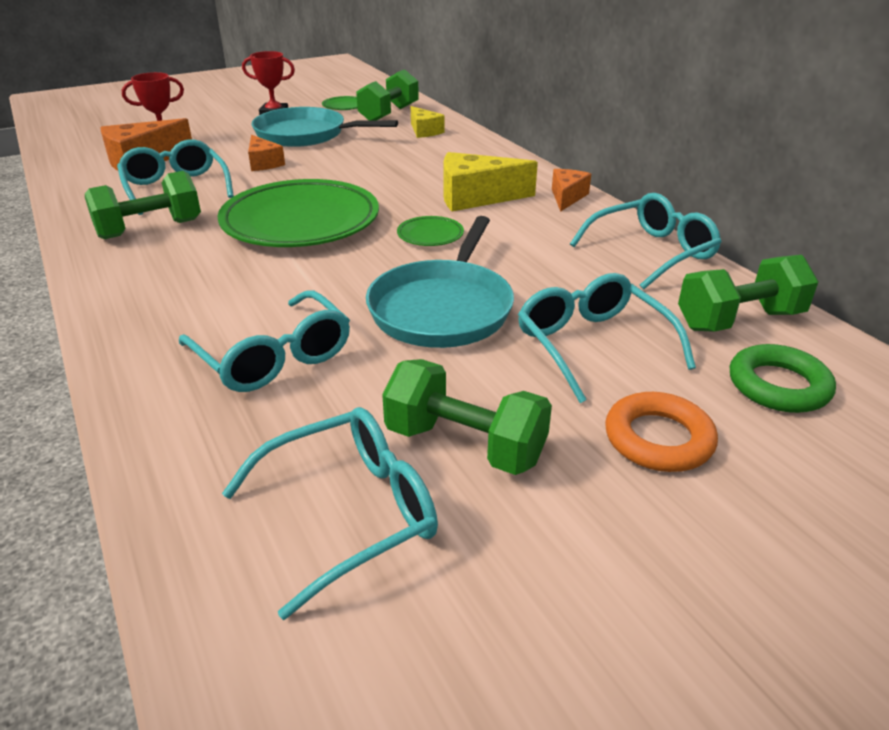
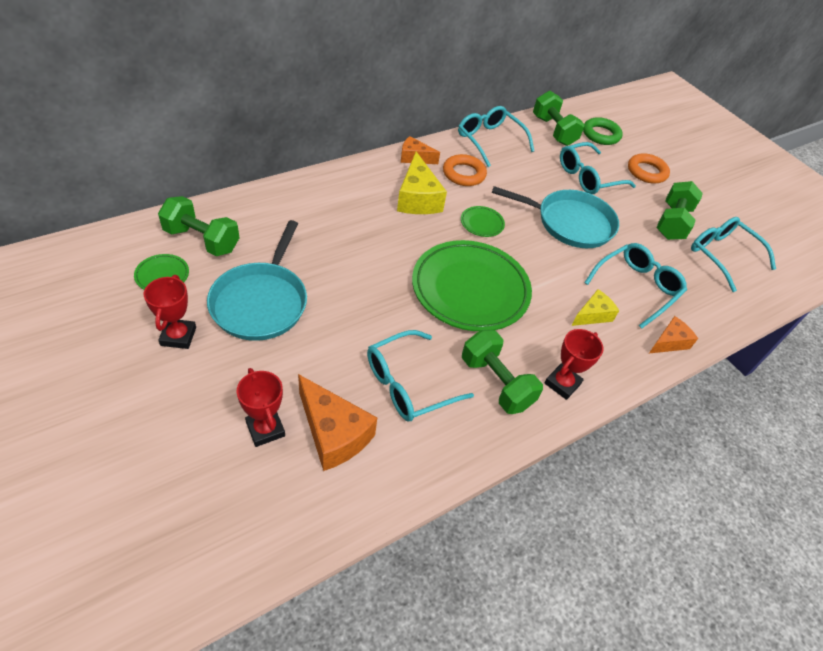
camera: 100 degrees left, 15 degrees up
(122, 268) = (562, 383): none -> red trophy
(263, 163) = (343, 326): orange cheese -> orange cheese (669, 342)
(424, 131) = (263, 217): yellow cheese -> yellow cheese (592, 315)
(545, 228) = (464, 174): none -> orange ring

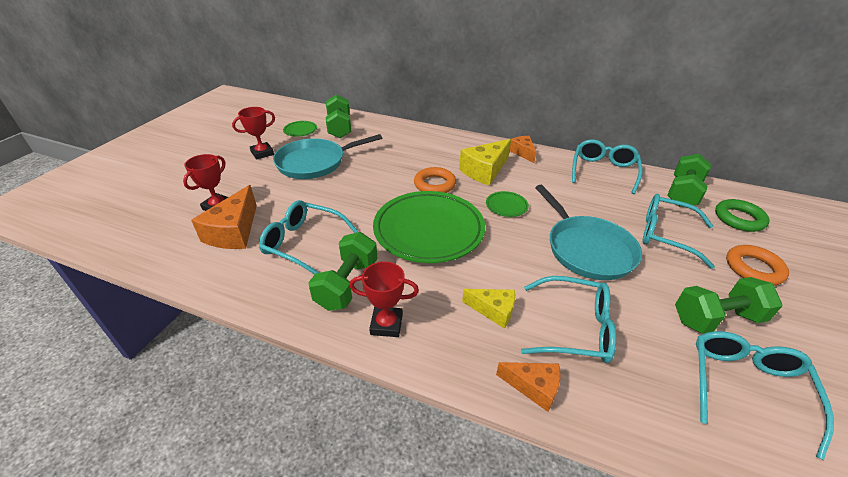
camera: 60 degrees right, 10 degrees down
(464, 174) = (544, 176): orange ring -> orange ring (434, 184)

